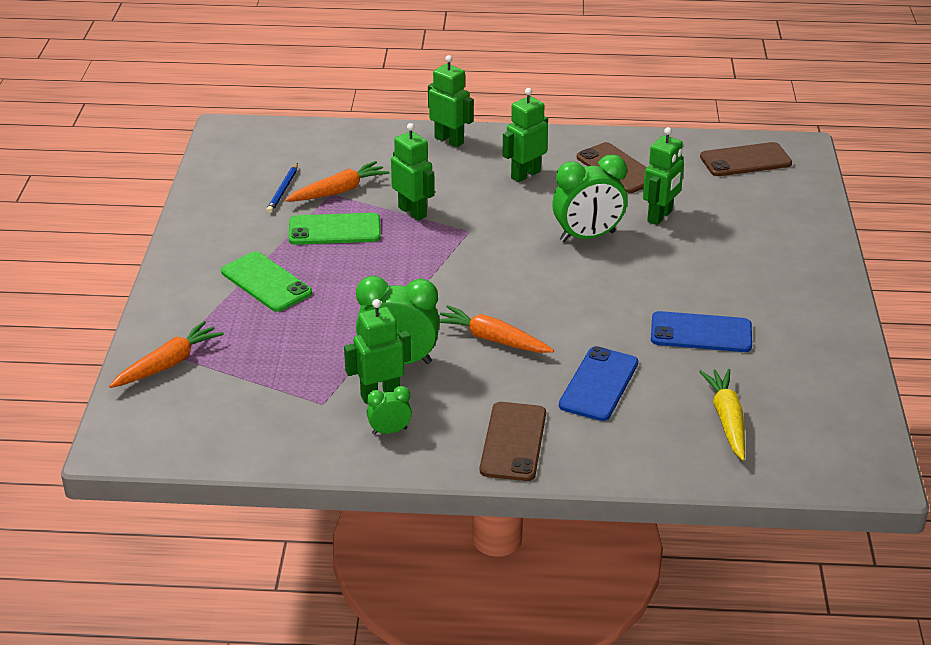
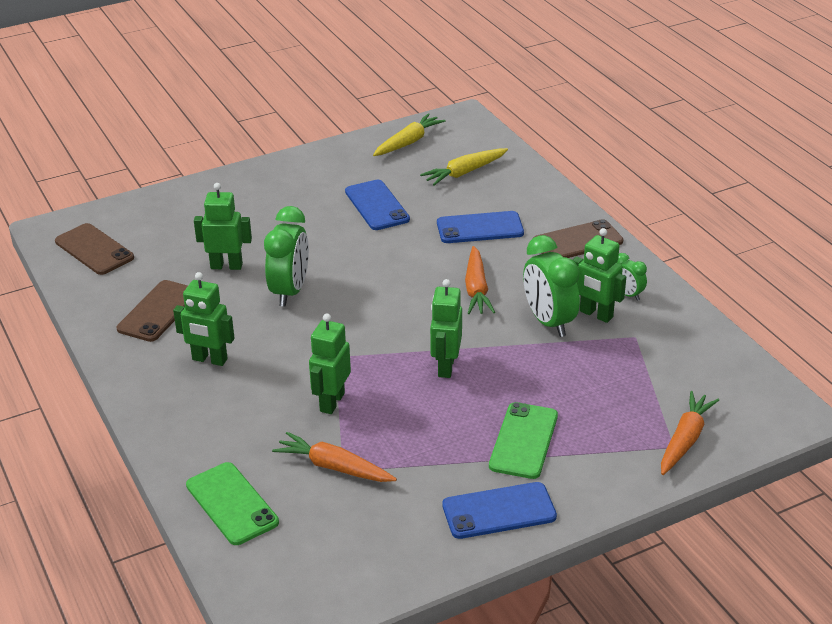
camera: 120 degrees left, 0 degrees up
(168, 364) = (685, 440): orange carrot -> orange carrot turned 105 degrees clockwise
(211, 242) = (499, 511): none -> blue phone
(283, 190) = (364, 508): blue pencil -> none
(334, 230) = (404, 438): green phone -> green phone (232, 504)
(449, 140) = (174, 433): green robot -> green robot (445, 367)
(587, 237) = (290, 291): green clock -> green clock turned 60 degrees clockwise
(832, 404) = (408, 142): none -> yellow carrot

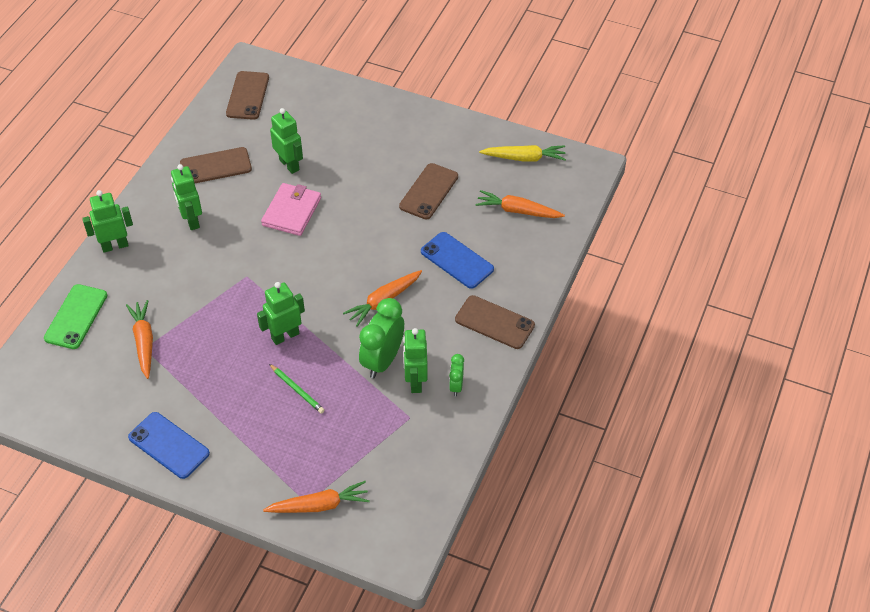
camera: 50 degrees right, 15 degrees up
(290, 291) = (292, 211): green clock -> pink wallet
(331, 402) = (201, 302): green robot -> green robot (115, 246)
(377, 205) = (429, 191): blue phone -> brown phone
(464, 172) = (518, 211): yellow carrot -> orange carrot
(523, 441) = (245, 419): green phone -> none
(524, 390) = (297, 390): none -> green pencil

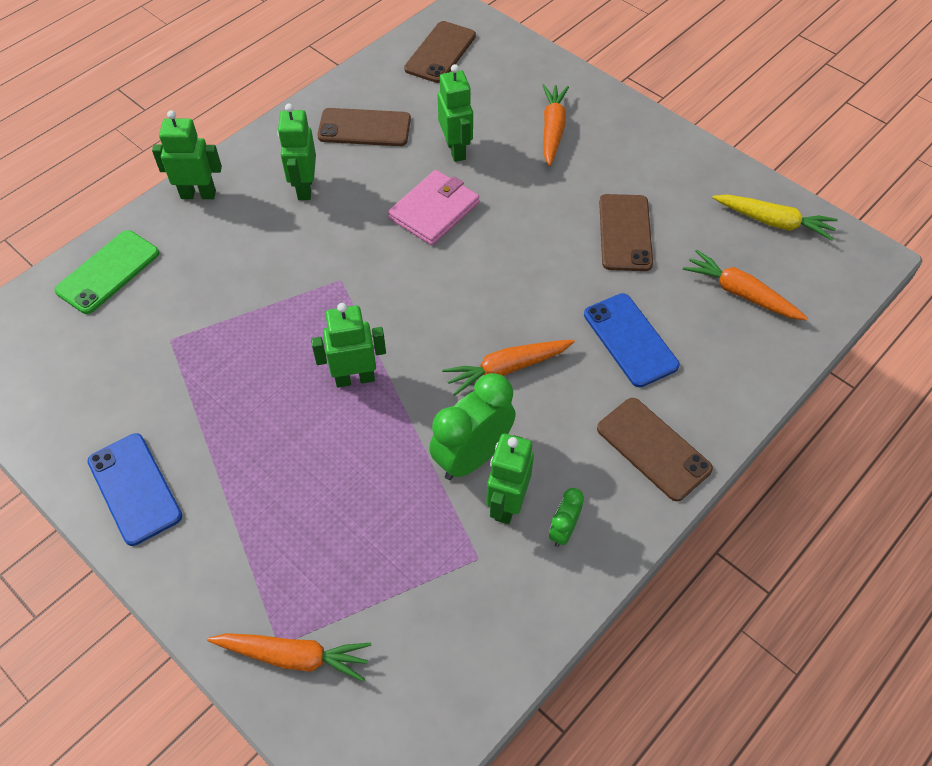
camera: 20 degrees right, 5 degrees up
(144, 342) = (172, 331): orange carrot -> orange carrot (552, 129)
(297, 390) = (338, 463): green pencil -> none
(429, 191) = (625, 232): brown phone -> brown phone turned 45 degrees counterclockwise

